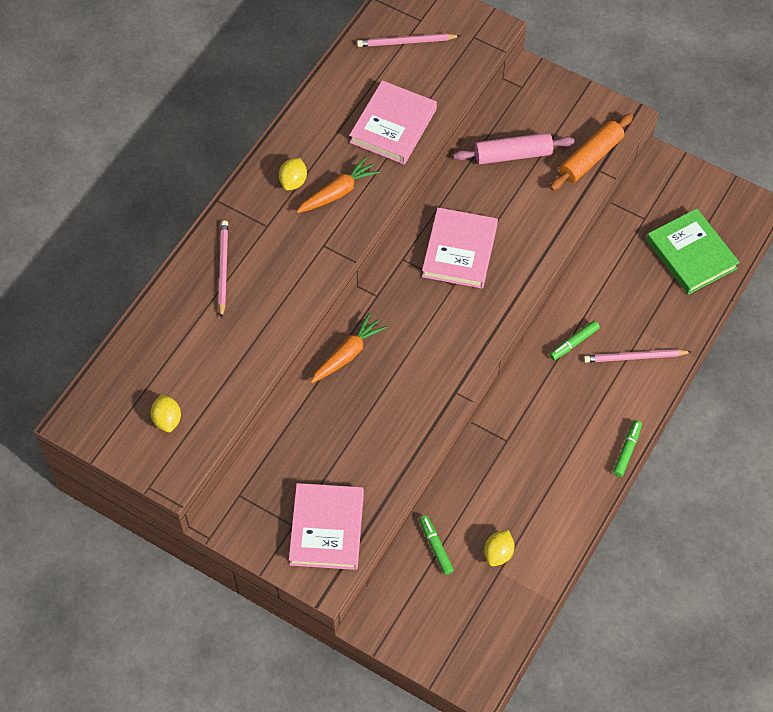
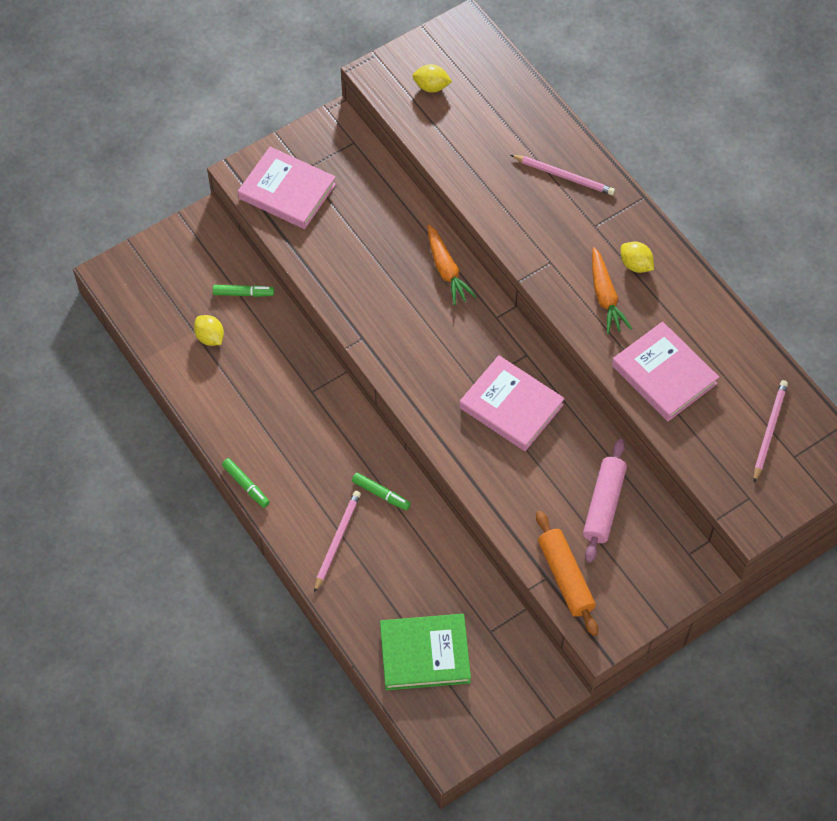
camera: 115 degrees right, 0 degrees up
(573, 343) = (381, 494): green marker -> green marker turned 135 degrees clockwise

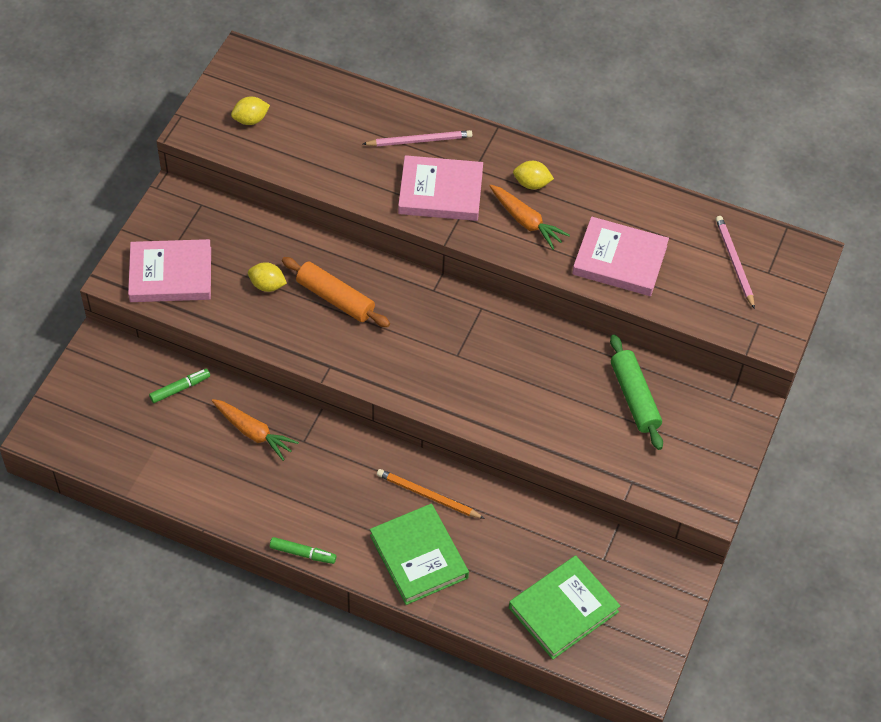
camera: 35 degrees left, 5 degrees down
(210, 337) = (176, 442): yellow lemon -> yellow lemon (267, 285)
(337, 541) = (418, 557): pink pencil -> green book
(381, 494) = (428, 496): green marker -> orange pencil
(446, 270) = (362, 272): orange carrot -> orange carrot (253, 432)
(511, 406) = (499, 357): pink book -> pink book (440, 192)
(565, 577) = (647, 473): orange rolling pin -> orange rolling pin (335, 298)
(604, 505) = (634, 397): pink rolling pin -> green rolling pin

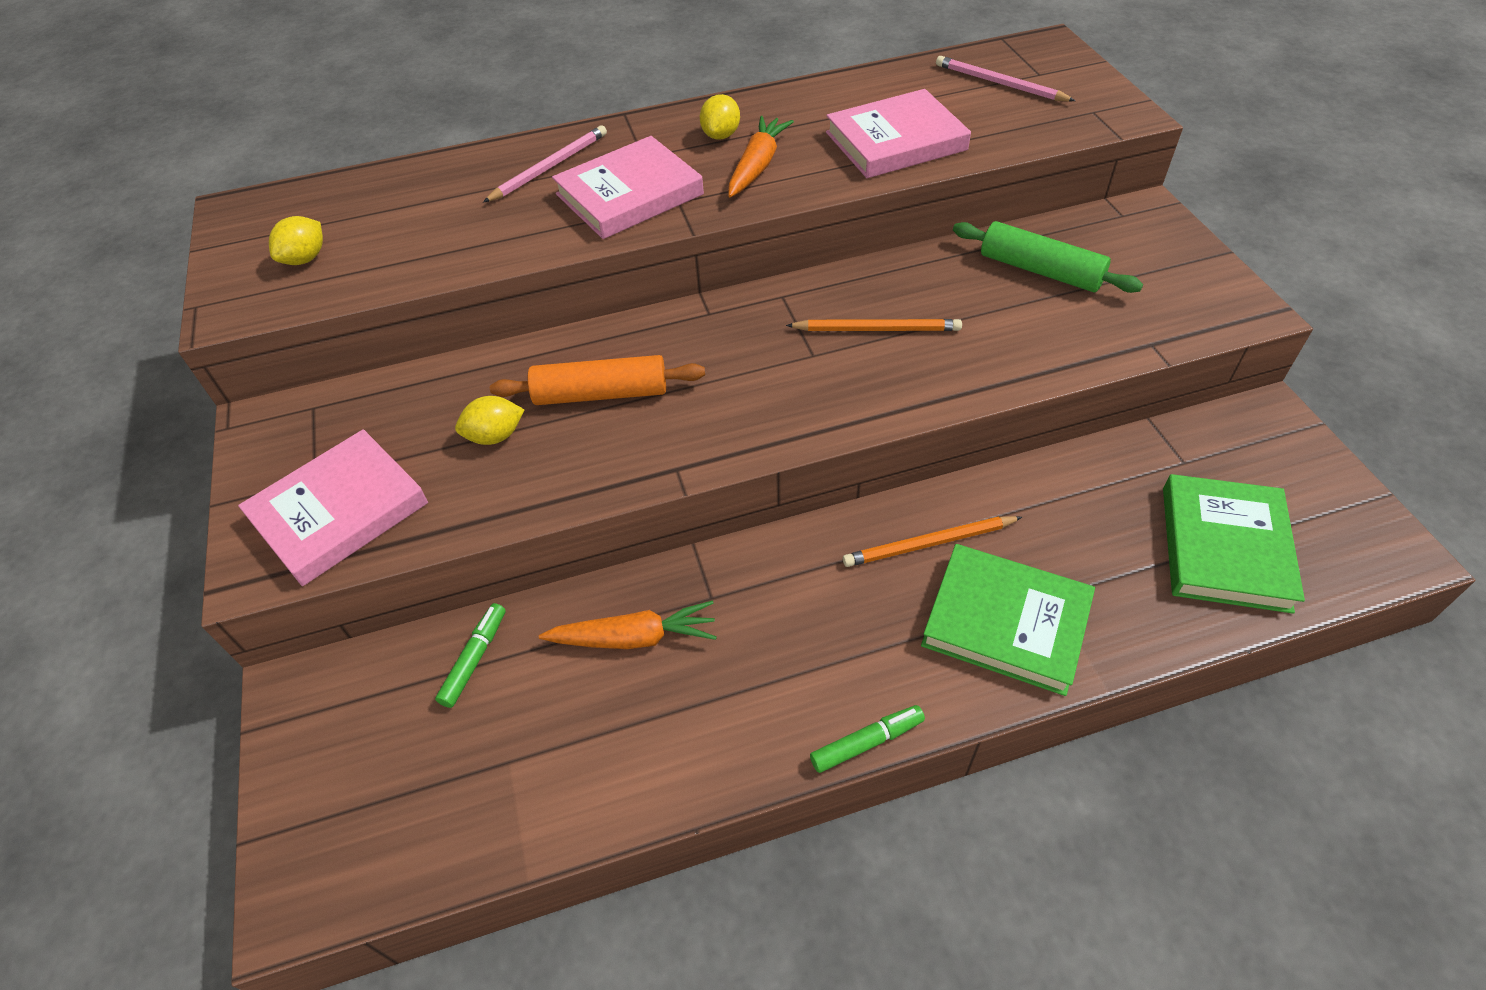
camera: 35 degrees left, 5 degrees down
(505, 365) = (876, 329): none -> orange pencil
(526, 221) = (757, 166): orange carrot -> orange carrot turned 75 degrees counterclockwise
(531, 184) = (721, 135): yellow lemon -> yellow lemon turned 45 degrees counterclockwise

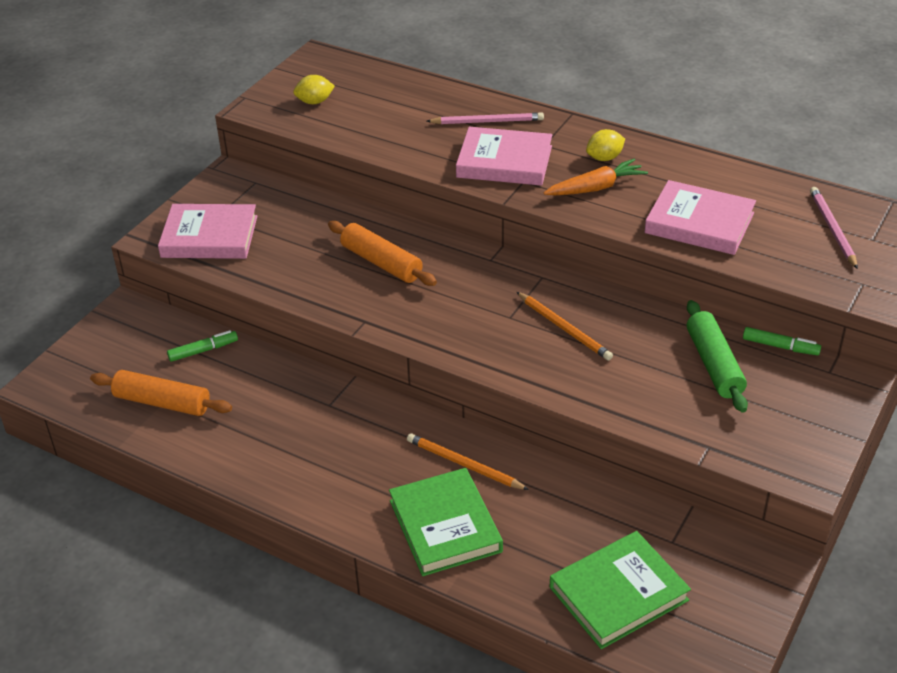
camera: 45 degrees right, 10 degrees down
(495, 436) = (310, 249): yellow lemon -> none
(509, 767) = (162, 402): none -> orange rolling pin
(634, 637) = (274, 394): orange carrot -> none
(867, 742) = (307, 515): green marker -> green marker (780, 347)

